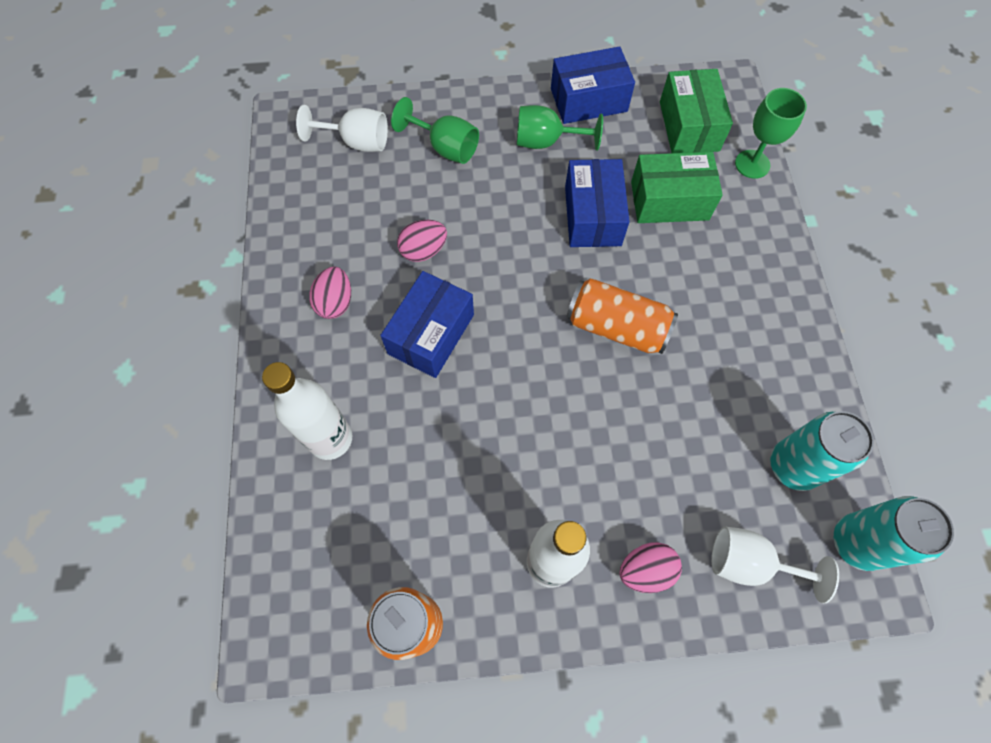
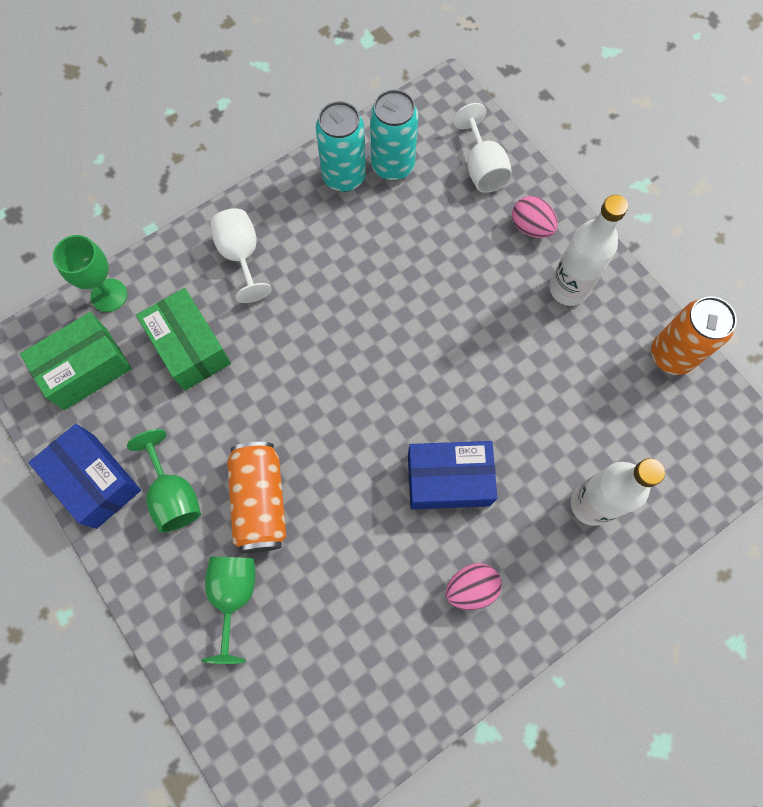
camera: 120 degrees left, 5 degrees up
(357, 142) = (276, 699): white goblet -> white goblet (241, 256)
(423, 250) = (369, 539): pink egg -> none
(592, 216) = (243, 406): blue box -> none
(616, 327) = (349, 332): orange can -> orange can (260, 501)
(857, 542) = (424, 112): turquoise can -> turquoise can (344, 177)

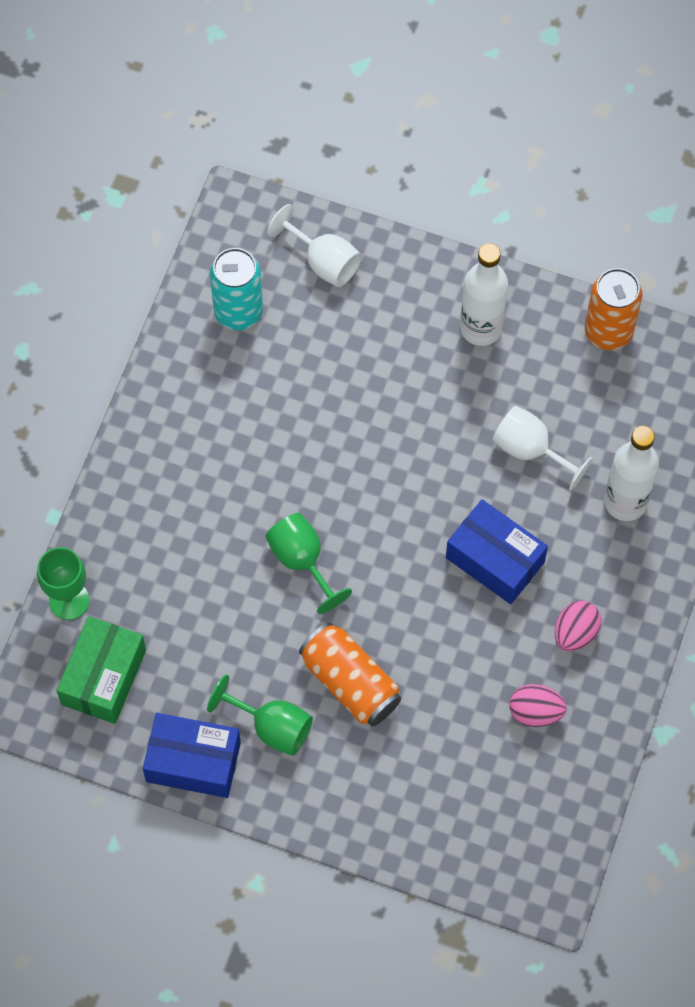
camera: 35 degrees left, 5 degrees down
(190, 347) = (183, 597): green box -> none
(233, 595) = (386, 769): green goblet -> green goblet (302, 561)
(241, 256) = (163, 486): white goblet -> white goblet (530, 450)
(344, 177) = (200, 351): turquoise can -> none
(448, 479) = (495, 560): blue box -> blue box turned 75 degrees clockwise
(531, 227) = (408, 291): pink egg -> pink egg (535, 712)

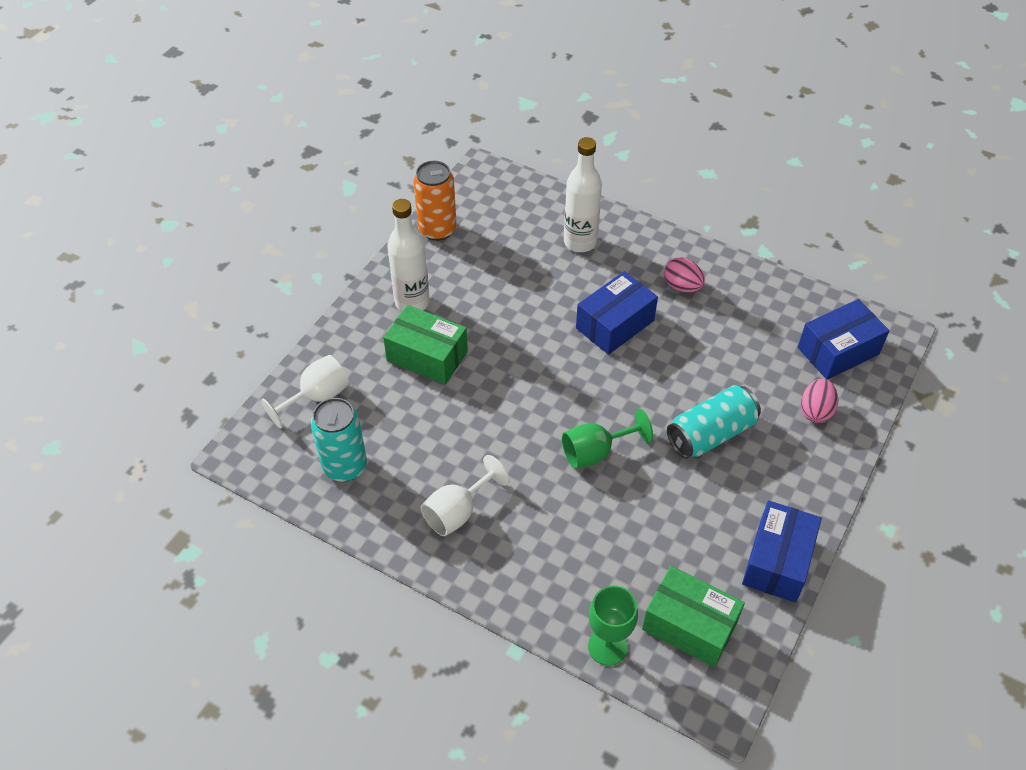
camera: 80 degrees left, 15 degrees down
(272, 727) = (747, 496): green goblet -> none
(350, 682) = (711, 434): orange can -> turquoise can
(403, 361) = (427, 356): none -> green box
(506, 826) = (838, 351): none -> blue box
(530, 450) = (525, 289): white goblet -> white goblet (457, 512)
(535, 712) = (745, 319): pink egg -> pink egg (815, 411)

